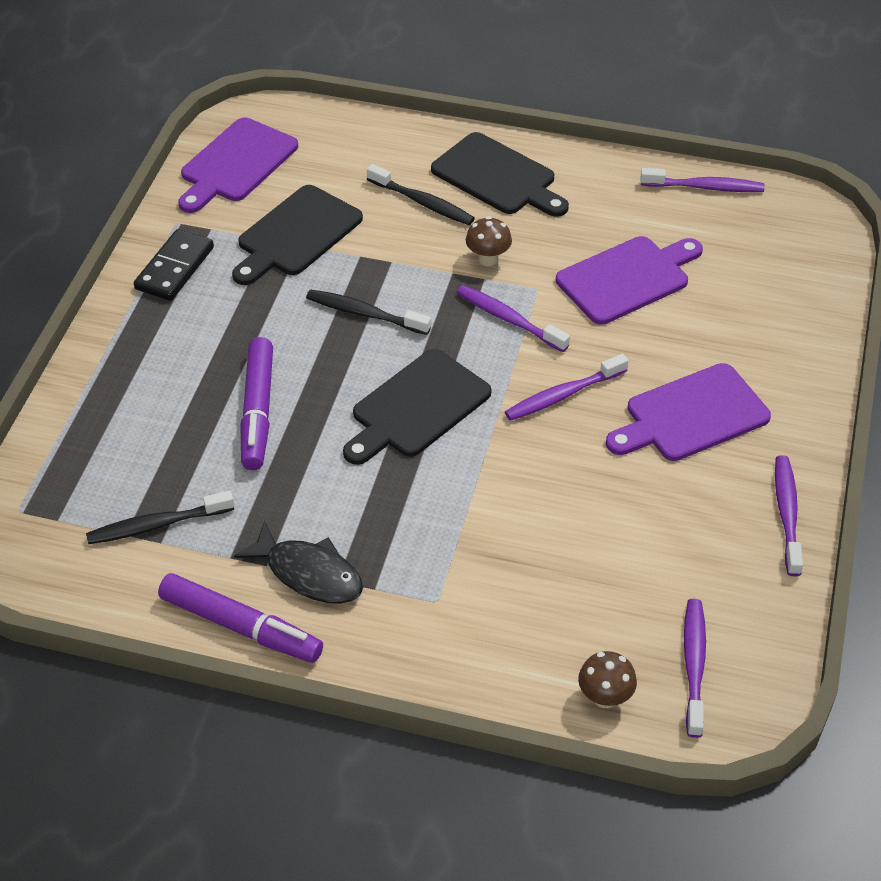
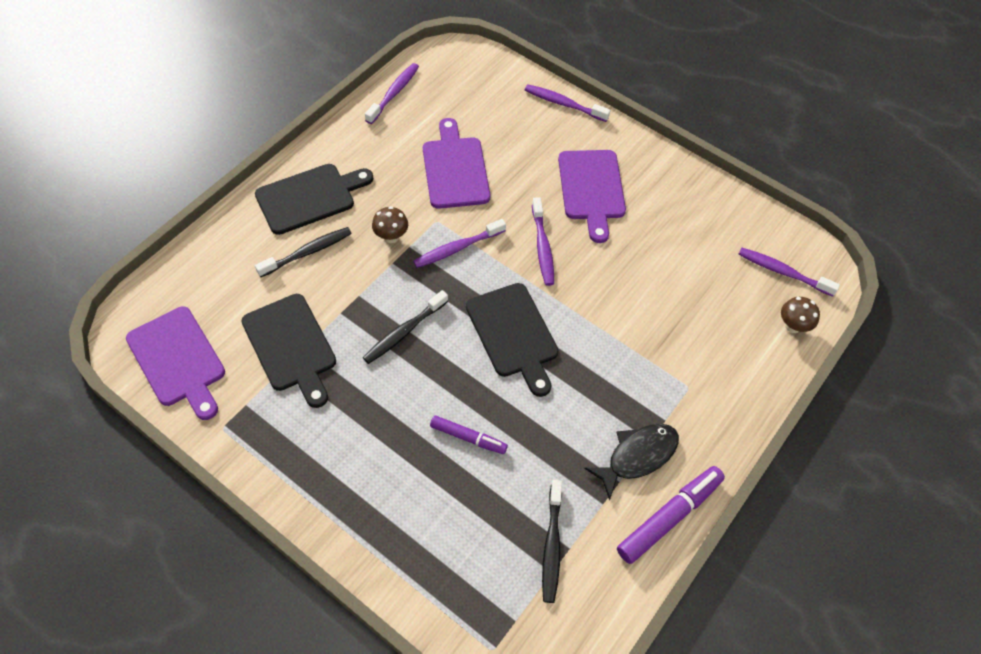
camera: 70 degrees left, 10 degrees up
(175, 268) = (277, 446): black domino -> none
(257, 411) = (468, 437): purple marker -> purple marker, size x0.61
(787, 513) = (688, 179): purple toothbrush -> purple toothbrush (563, 104)

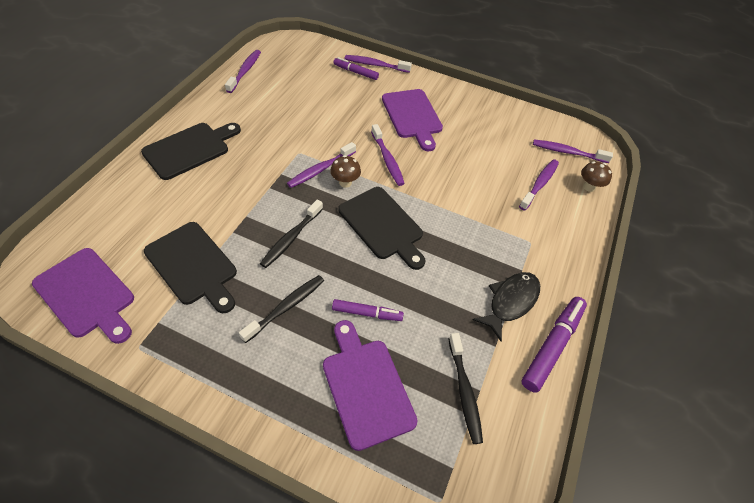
camera: 15 degrees left, 5 degrees down
(308, 252) = (195, 189): black toothbrush -> black toothbrush (286, 307)
(391, 236) = (264, 168): brown mushroom -> brown mushroom (345, 182)
(455, 169) = (305, 115): purple cutting board -> purple cutting board (366, 387)
(534, 112) = (355, 72): none -> purple marker
(728, 311) = (539, 184): none -> purple toothbrush

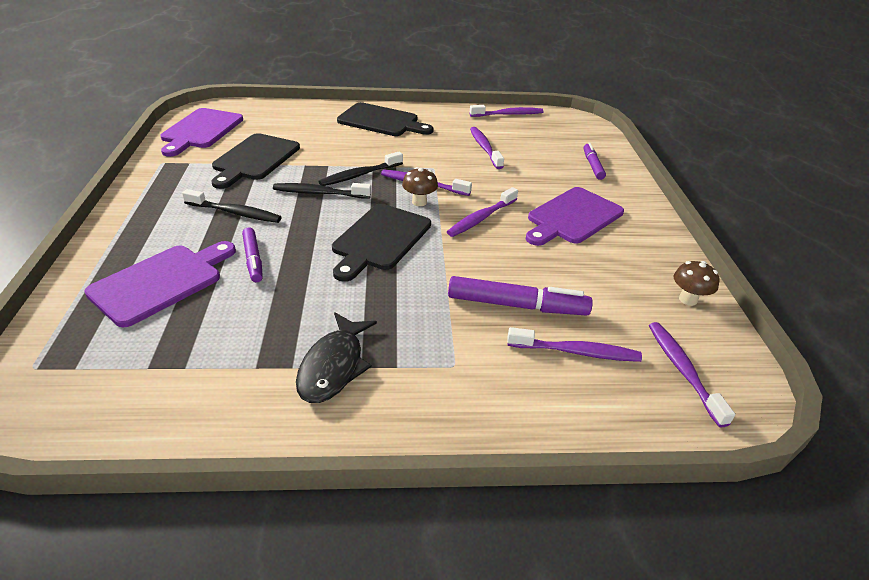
camera: 65 degrees right, 15 degrees down
(375, 65) = (623, 173): purple toothbrush -> purple toothbrush (484, 148)
(464, 391) = (178, 354): black toothbrush -> black toothbrush (359, 175)
(510, 302) = (333, 366): black fish -> black fish turned 90 degrees clockwise
(552, 346) = (281, 424): purple marker -> purple marker (517, 305)
(589, 187) = (633, 411): brown mushroom -> brown mushroom (688, 299)

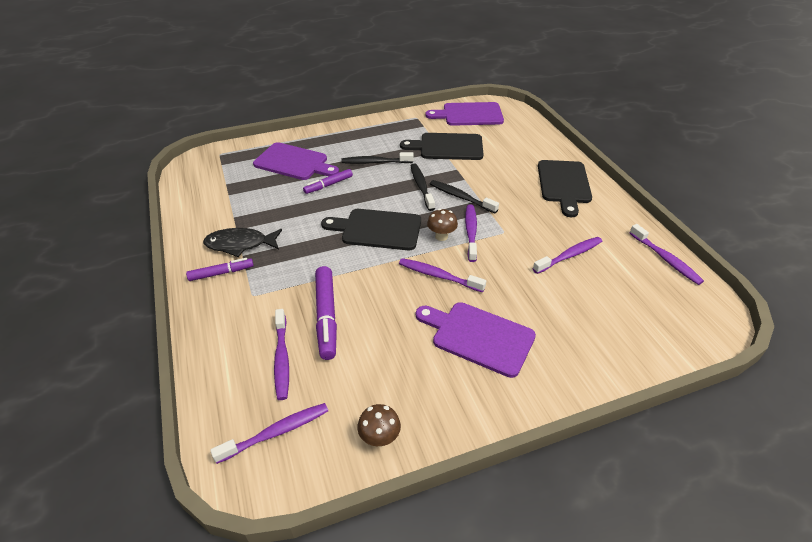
camera: 75 degrees right, 5 degrees up
(235, 213) = (375, 162): black toothbrush -> black toothbrush turned 90 degrees clockwise
(592, 165) = (602, 343): purple marker -> purple marker (221, 273)

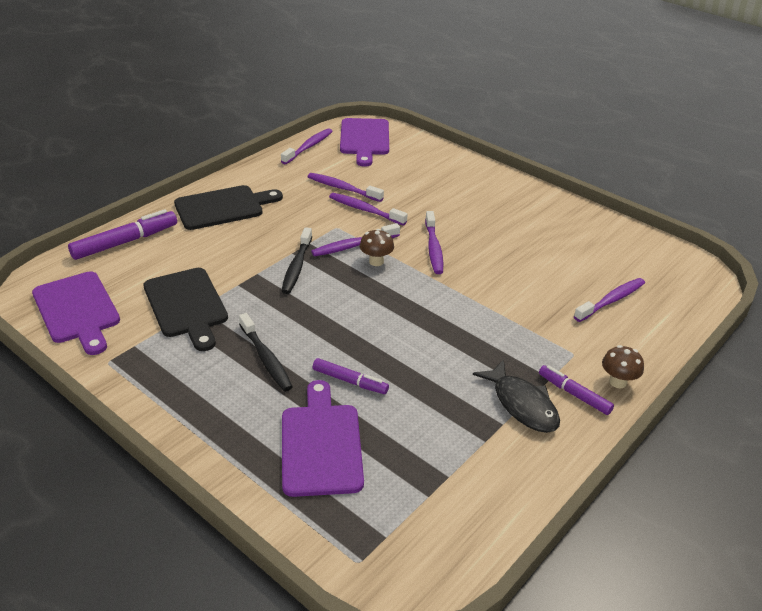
camera: 120 degrees left, 5 degrees down
(276, 432) = (663, 275): purple toothbrush -> purple toothbrush (365, 210)
(326, 316) = (545, 294): purple marker -> purple marker (125, 242)
(377, 229) = (402, 307): black cutting board -> none
(379, 438) = (610, 230): brown mushroom -> brown mushroom (617, 382)
(421, 186) = (296, 300): black toothbrush -> none
(478, 337) = (481, 212): purple cutting board -> purple cutting board (364, 139)

